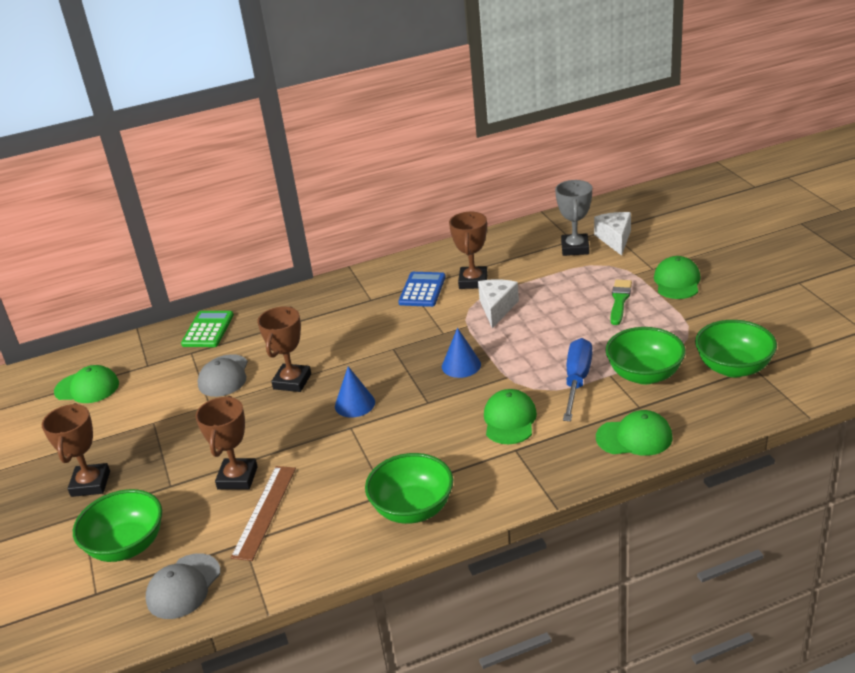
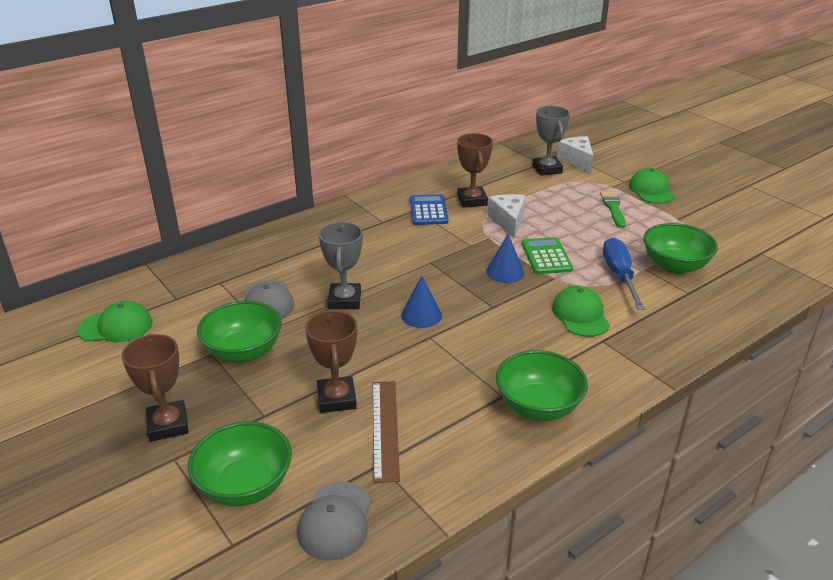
camera: 20 degrees left, 0 degrees up
(208, 330) = (227, 260): green calculator -> green calculator (546, 256)
(292, 381) = (344, 300): brown trophy -> grey trophy
(634, 437) = (701, 319): green cap -> none
(733, 368) = (744, 254): green bowl -> green bowl (243, 351)

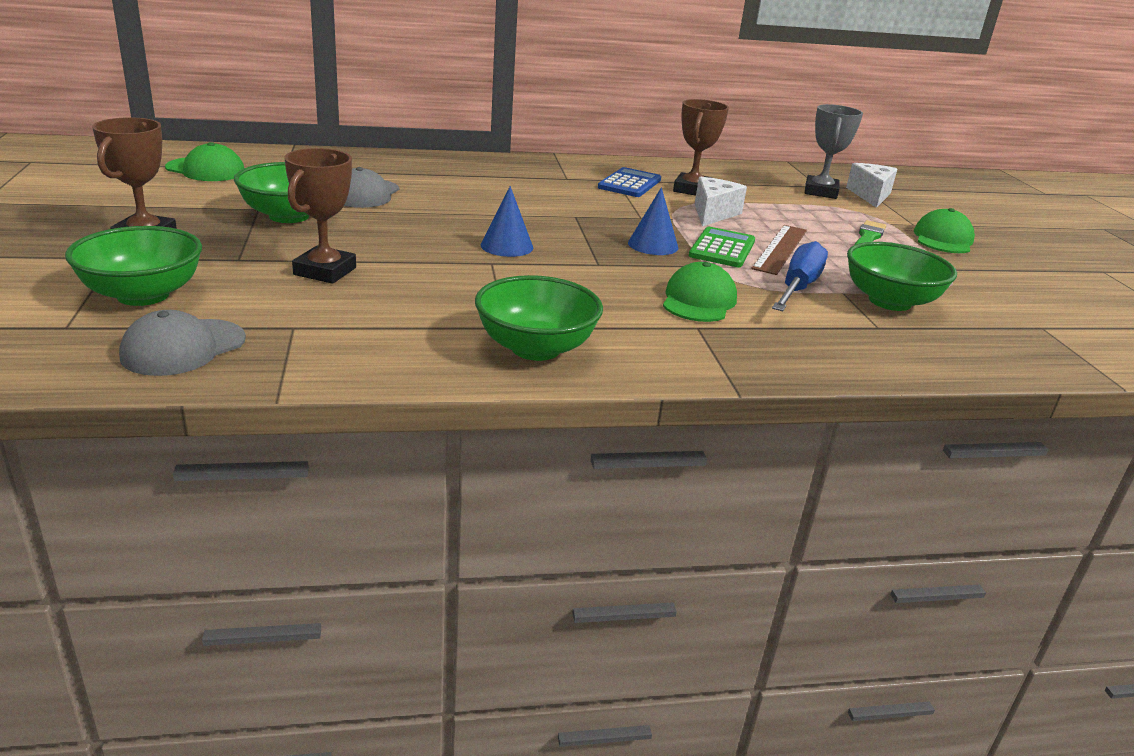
camera: 25 degrees right, 5 degrees down
(344, 300) = (441, 214): grey trophy -> none
(385, 429) = (338, 306): brown ruler -> brown ruler (780, 249)

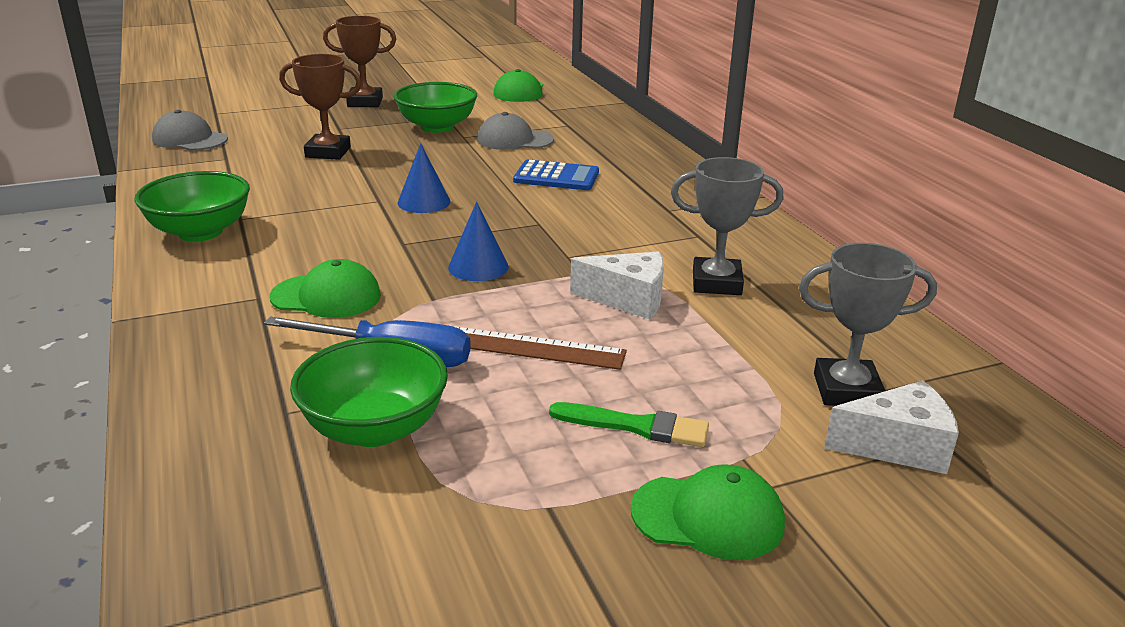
camera: 80 degrees right, 0 degrees up
(143, 295) = (266, 118): green bowl -> none
(629, 184) = (691, 243): blue calculator -> blue calculator (556, 177)
(692, 190) = (716, 283): brown trophy -> grey trophy
(722, 248) = (497, 307): green calculator -> none

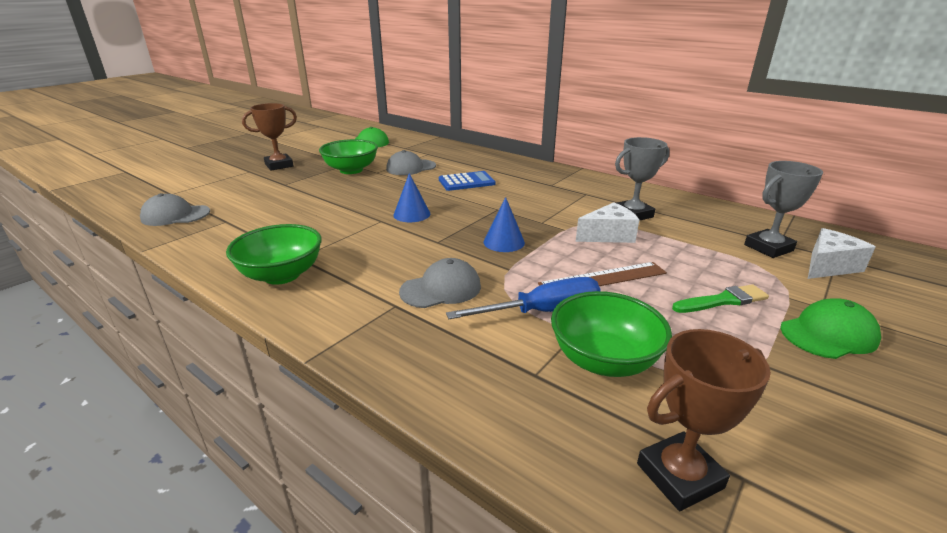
camera: 30 degrees left, 0 degrees up
(326, 296) = (441, 289): green cap -> grey cap
(328, 152) = (300, 200): brown trophy -> brown trophy (679, 476)

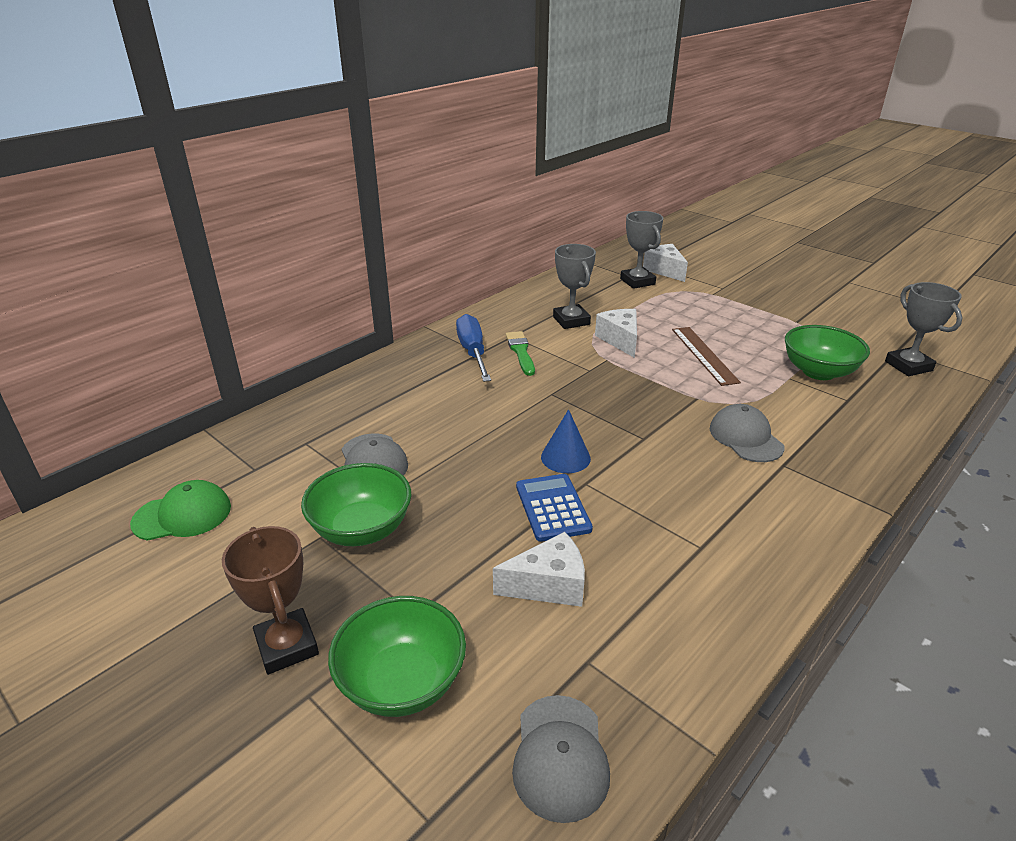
camera: 85 degrees left, 5 degrees up
(282, 275) = (749, 555): green bowl -> green bowl (402, 682)
(288, 211) = (549, 585): none -> white cheese
(466, 182) = (454, 411): blue calculator -> blue calculator (552, 508)
(504, 242) = (640, 396): blue cone -> none
(542, 312) = (766, 388): blue screwdriver -> blue screwdriver (473, 352)
(679, 476) = (908, 366): brown trophy -> grey trophy
(723, 300) = (724, 316): green brush -> green brush (520, 352)
(828, 334) = (755, 295): green cap -> none

